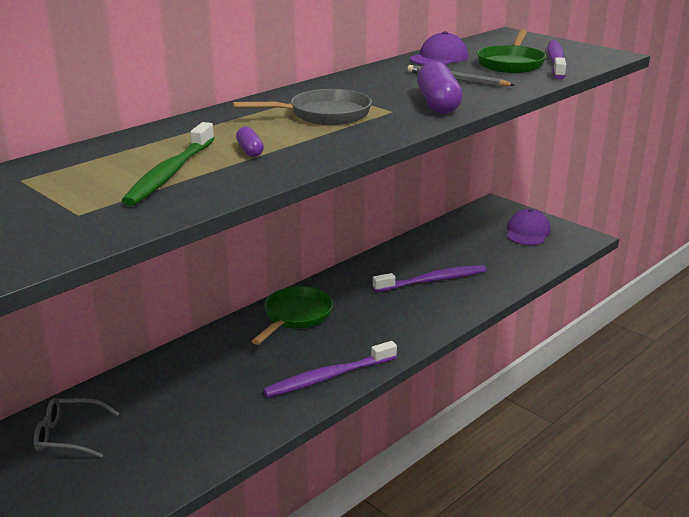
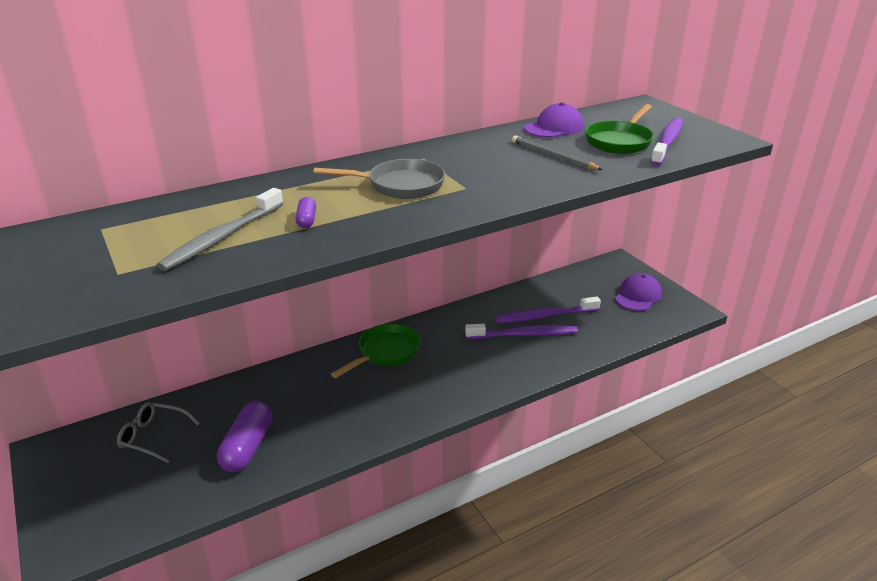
camera: 15 degrees right, 5 degrees up
(170, 173) = (222, 237): green toothbrush -> grey toothbrush
(328, 377) = (385, 419): purple toothbrush -> purple toothbrush (544, 316)
(438, 104) = (514, 184): purple capsule -> purple capsule (247, 447)

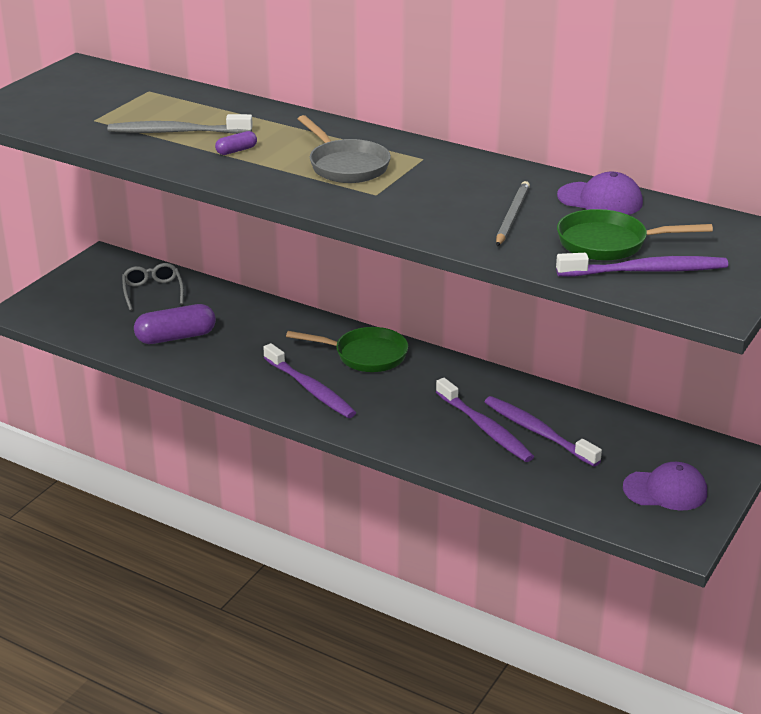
camera: 60 degrees right, 0 degrees up
(405, 396) = (310, 389): none -> purple toothbrush

